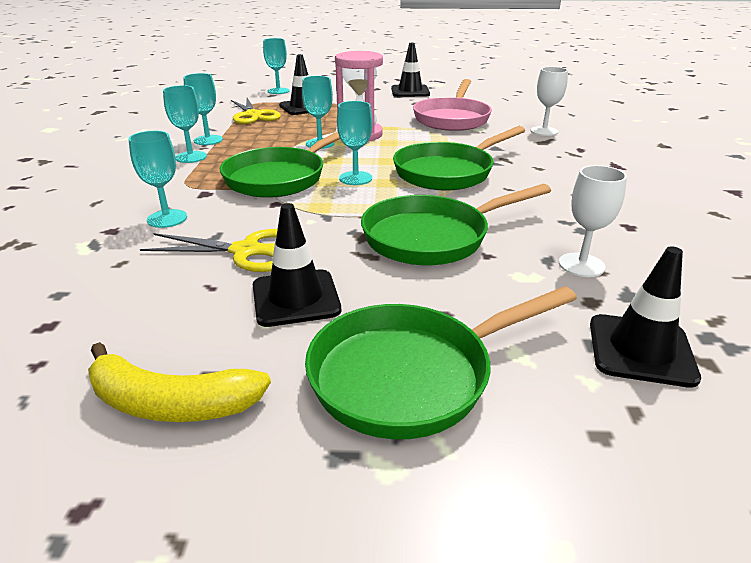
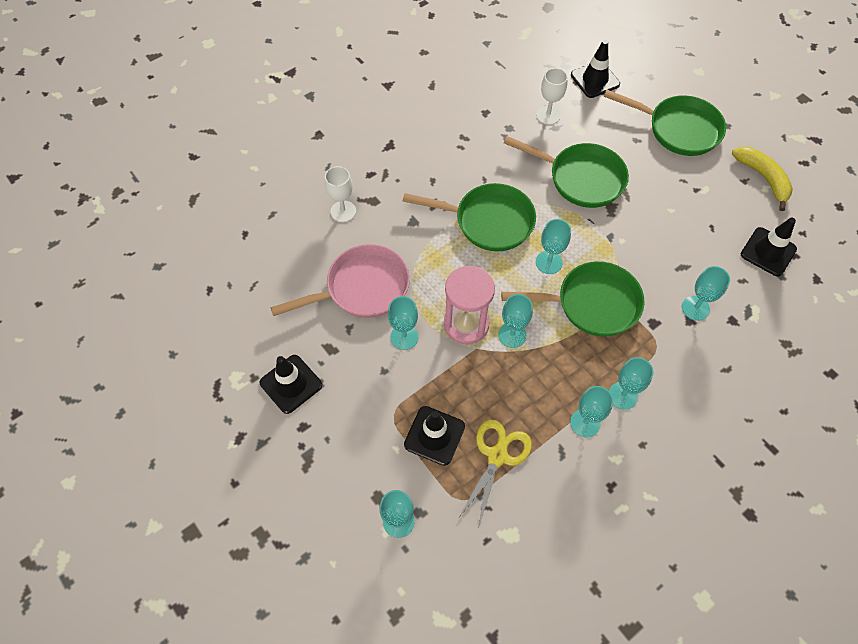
camera: 130 degrees left, 30 degrees up
(246, 251) = (676, 240): yellow scissors -> none
(296, 298) = (682, 191): black traffic cone -> black traffic cone (768, 252)
(387, 118) = (404, 337): none -> turquoise goblet

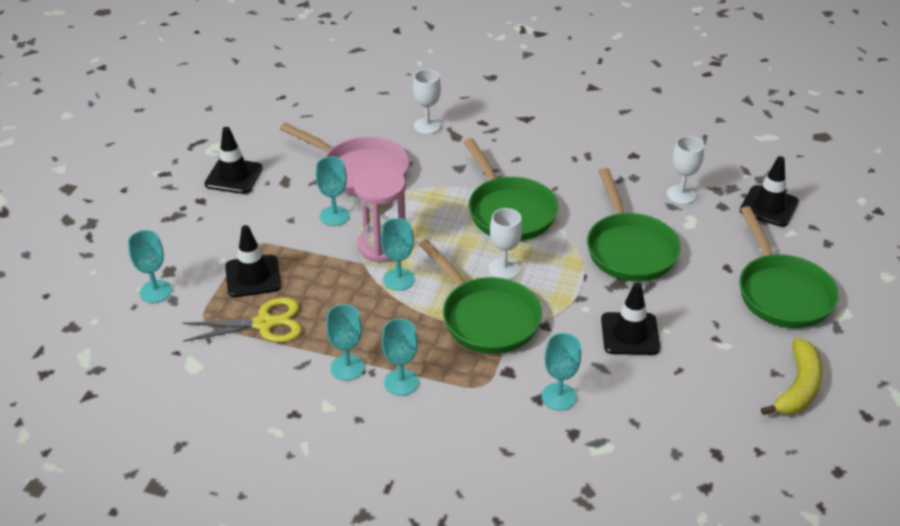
camera: 55 degrees right, 20 degrees down
(549, 262) = (504, 269): turquoise goblet -> white goblet
(768, 252) = (697, 429): black traffic cone -> black traffic cone (630, 334)

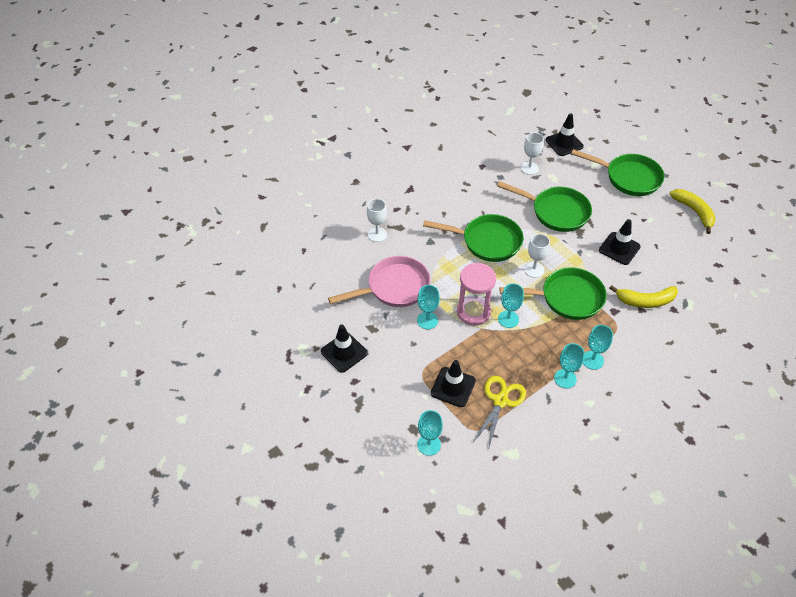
camera: 55 degrees left, 10 degrees up
(558, 397) = (645, 301): turquoise goblet -> yellow banana

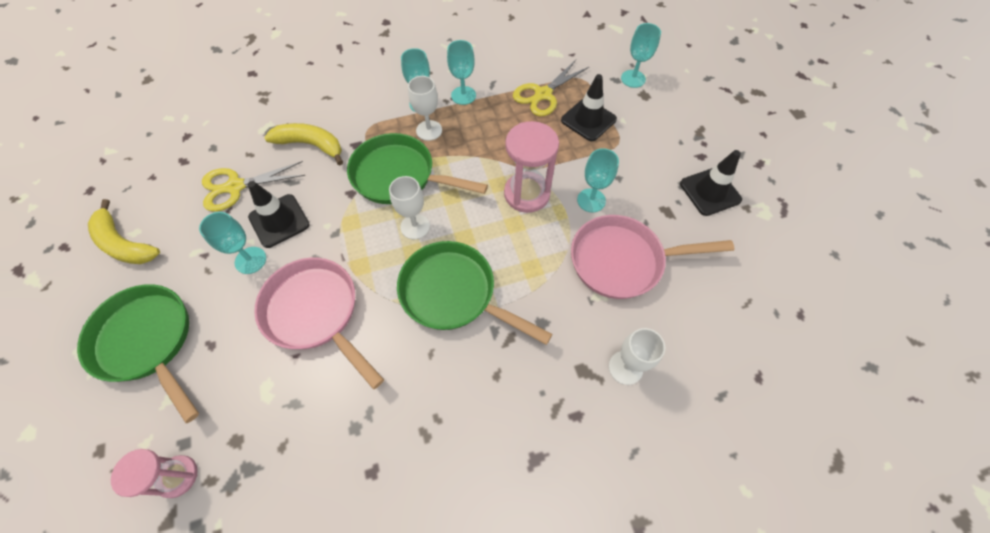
camera: 160 degrees left, 10 degrees up
(508, 319) = (488, 172): turquoise goblet -> turquoise goblet (250, 260)
(529, 168) = (289, 431): white goblet -> white goblet (429, 130)
(556, 212) = (316, 313): green pan -> pink pan
(564, 143) = (178, 476): black traffic cone -> pink hourglass
(666, 259) = (235, 187): none -> yellow scissors
(694, 212) = (124, 244): yellow banana -> yellow banana turned 45 degrees counterclockwise

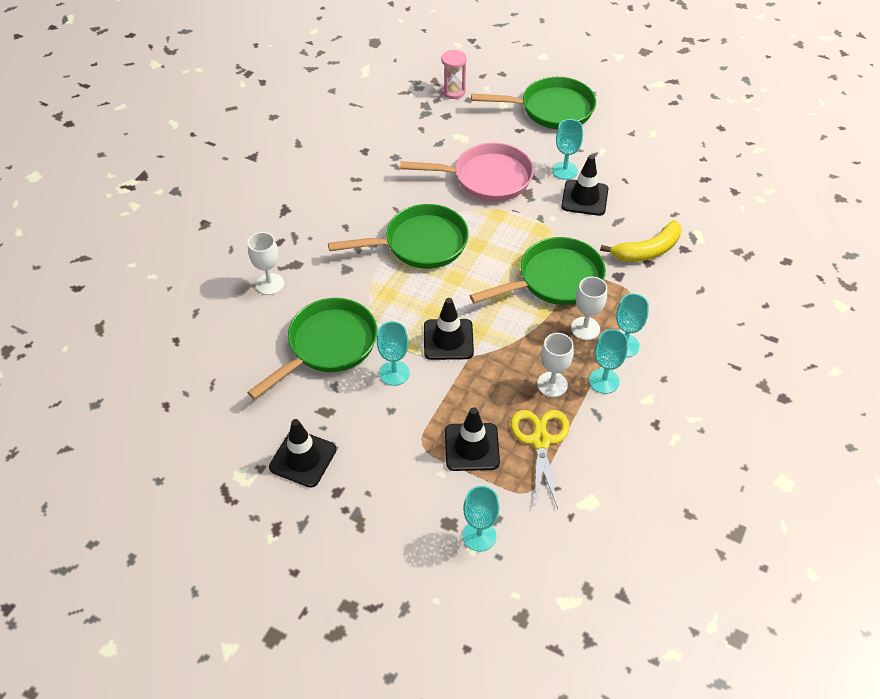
camera: 135 degrees right, 10 degrees down
(124, 244) = (646, 126): yellow banana -> none
(235, 187) = (645, 192): yellow scissors -> none
(415, 226) = (496, 259): white goblet -> white goblet (552, 384)
(527, 194) = (448, 339): pink hourglass -> black traffic cone
(622, 261) = (328, 346): pink pan -> green pan

